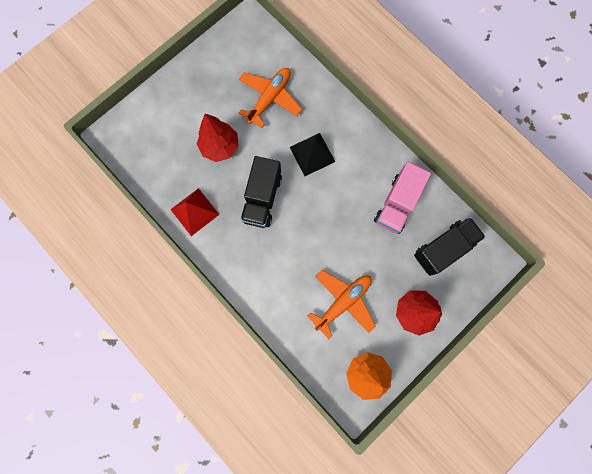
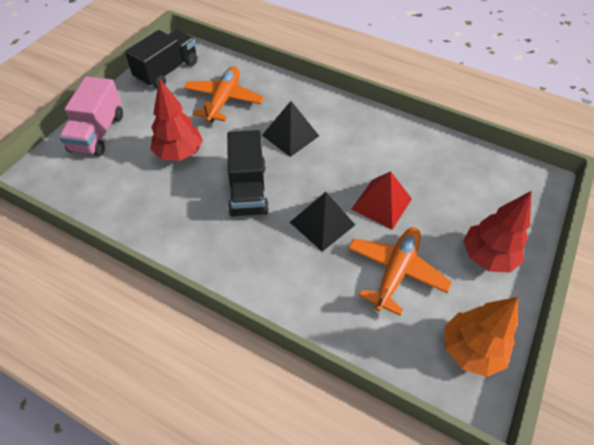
camera: 20 degrees left, 25 degrees down
(194, 211) = (165, 225): red pyramid -> red pyramid (381, 203)
(306, 246) = (322, 223): none -> black pyramid
(397, 204) = (406, 156): pink truck -> pink truck (98, 133)
(443, 248) = (480, 184): black truck -> black truck (167, 71)

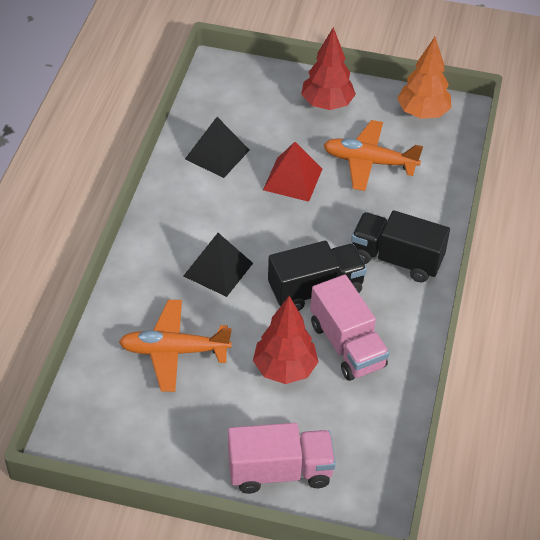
camera: 105 degrees left, 5 degrees down
(167, 71) = (130, 436): black truck -> black truck (396, 259)
(182, 196) = (347, 345): none -> pink truck
(322, 223) = (336, 220): black pyramid -> black pyramid (217, 154)

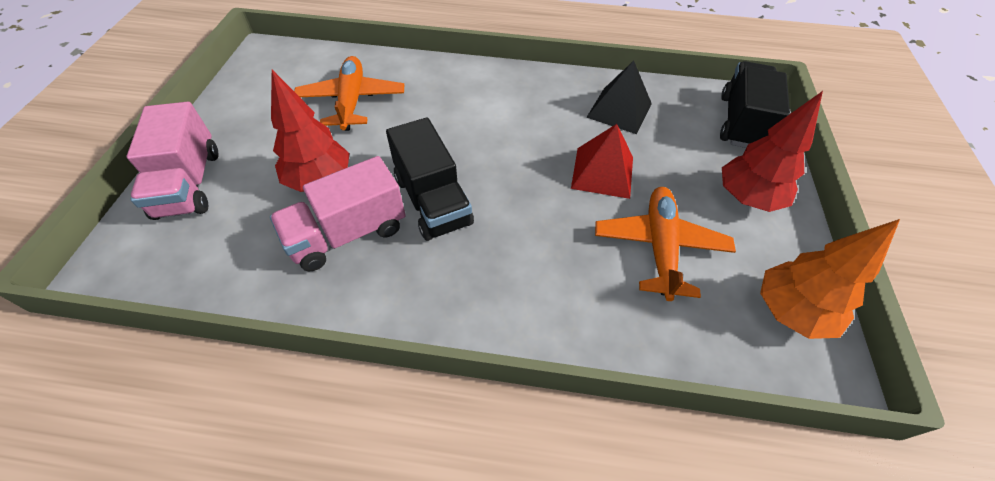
camera: 85 degrees right, 5 degrees up
(218, 269) = (456, 122): black pyramid -> none
(396, 259) = (489, 282): black truck -> black truck (741, 122)

